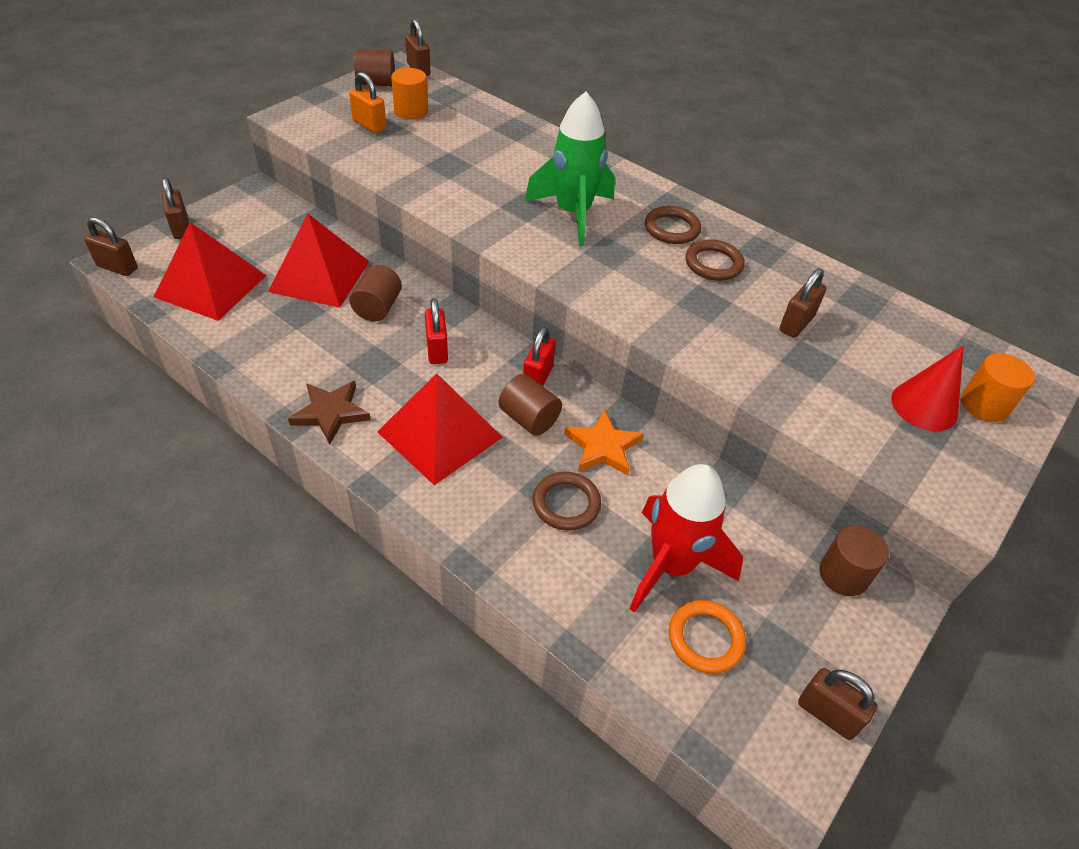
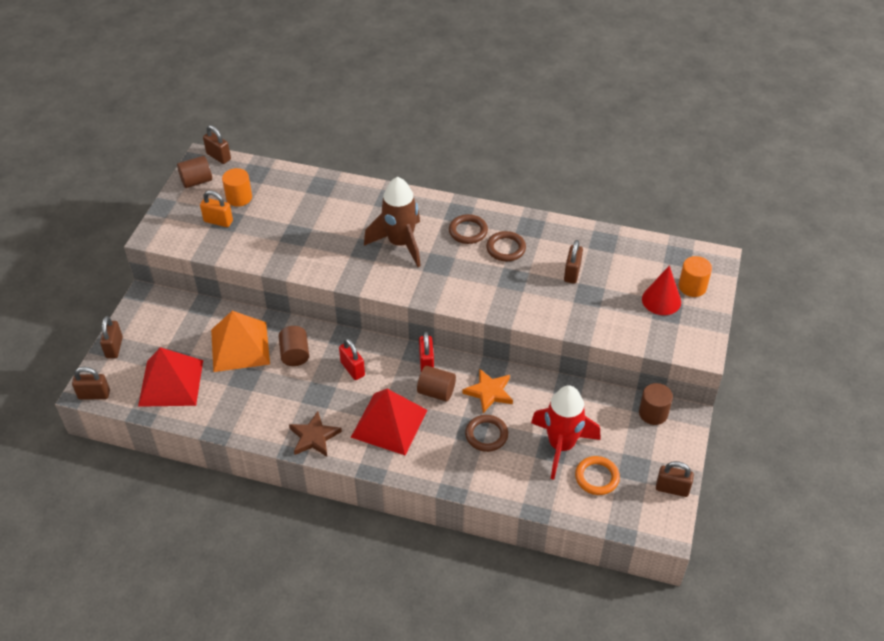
camera: 20 degrees left, 0 degrees up
(181, 228) = (114, 347): brown padlock -> brown padlock turned 45 degrees clockwise
(320, 276) = (240, 346): red pyramid -> orange pyramid
(573, 214) = (400, 244): green rocket -> brown rocket

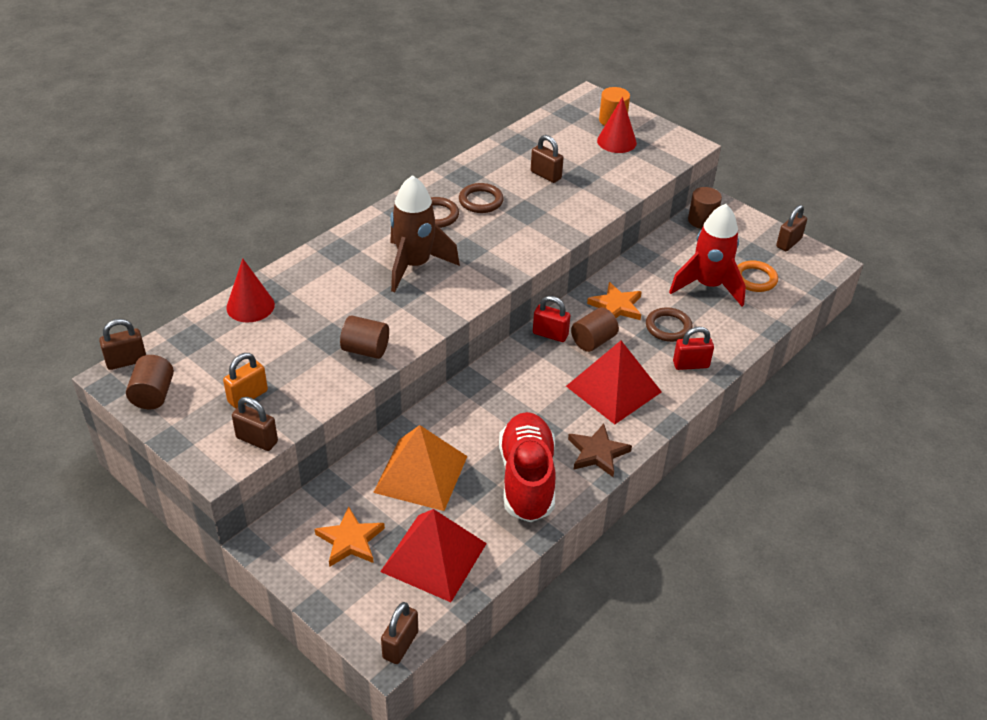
camera: 65 degrees left, 5 degrees down
(114, 347) = (331, 600): brown padlock -> brown padlock (257, 440)
(165, 336) = (350, 540): none -> orange star
(239, 197) = (222, 365): orange cylinder -> none
(266, 405) = (527, 479): none -> red shoe
(295, 354) = (467, 430): brown cylinder -> brown cylinder (365, 350)
(302, 184) = (250, 306): none -> red cone
(352, 369) = (521, 391): red padlock -> red padlock (691, 365)

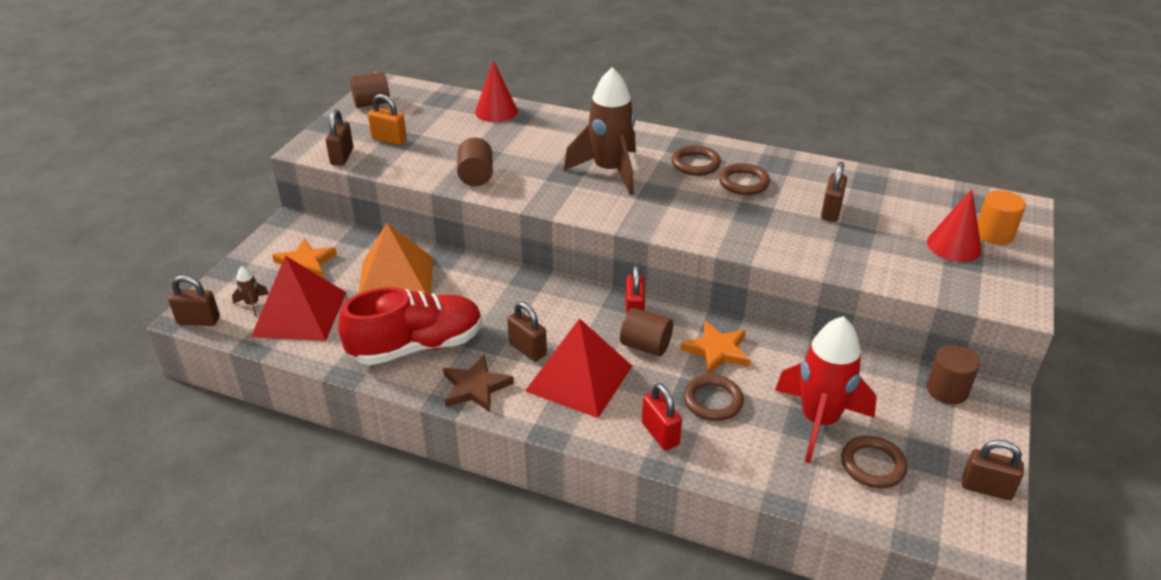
camera: 70 degrees right, 5 degrees down
(126, 361) = (402, 83): brown padlock -> brown padlock (527, 349)
(396, 594) = (252, 304): none -> brown rocket
(755, 279) = (872, 465): orange ring -> brown ring

